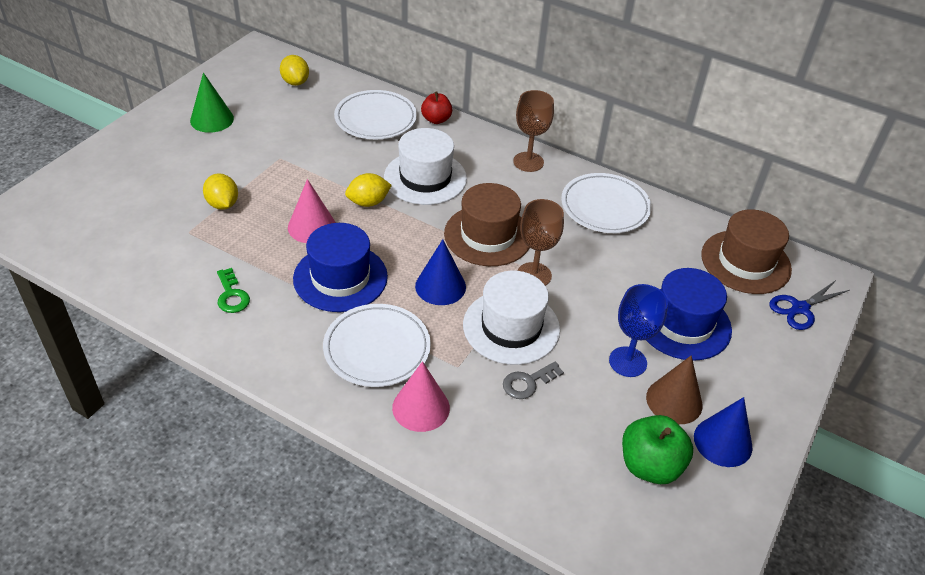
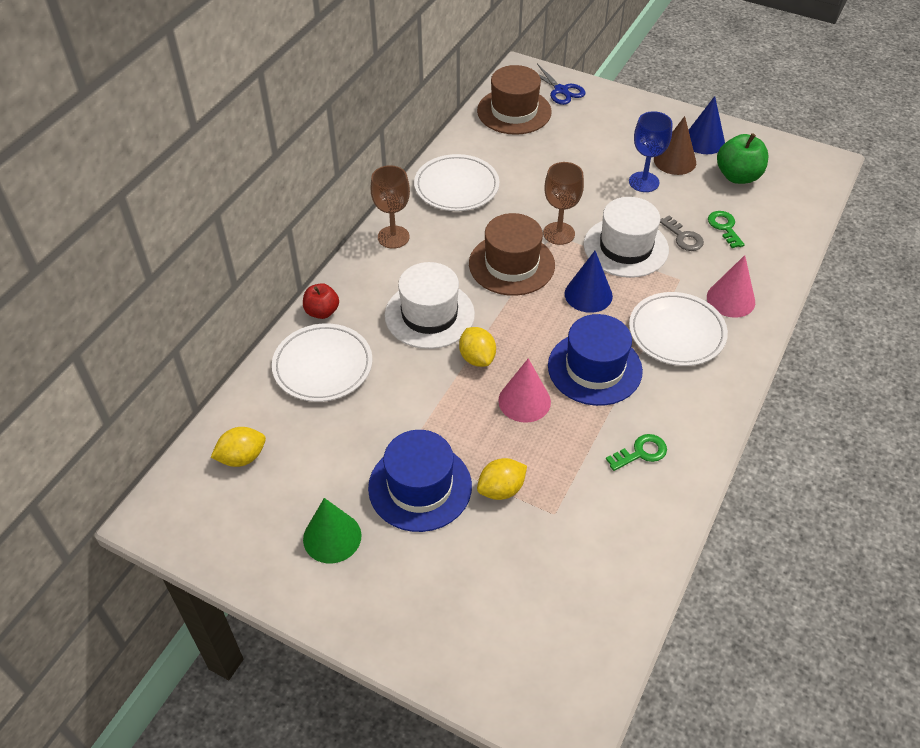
camera: 90 degrees left, 5 degrees up
(546, 428) = (724, 227): none -> green key
(683, 323) = (594, 150): blue hat -> blue hat (420, 487)

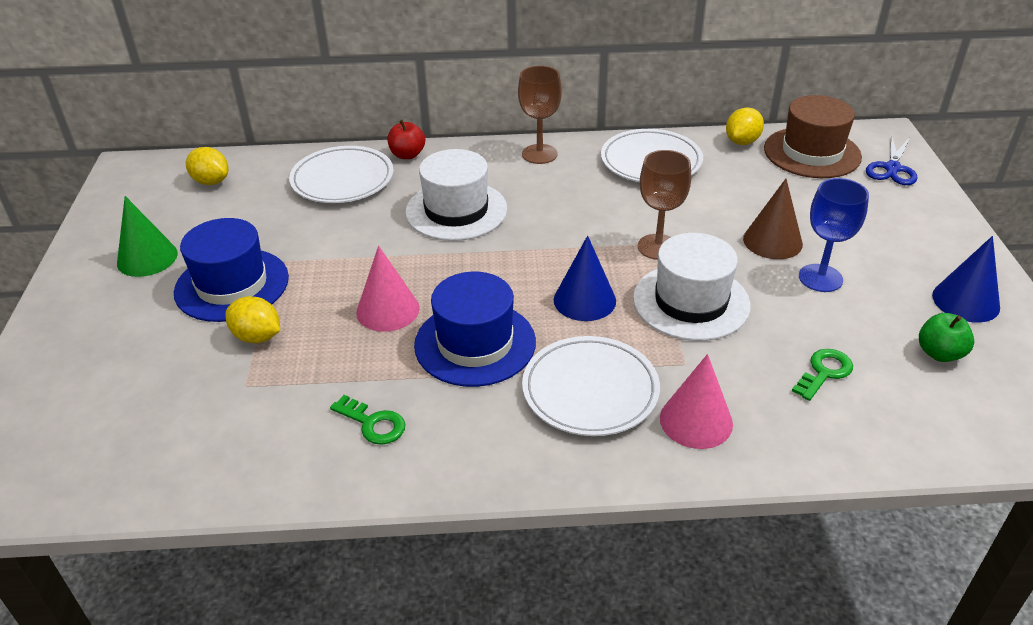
camera: 60 degrees right, 10 degrees down
(477, 358) = (423, 259): yellow lemon -> yellow lemon (742, 141)
(511, 264) = (576, 233): brown hat -> none
(675, 161) = (892, 289): brown cone -> brown cone (772, 241)
(683, 237) = (762, 342): grey key -> none
(738, 176) = (939, 353): green apple -> green apple, size x0.65

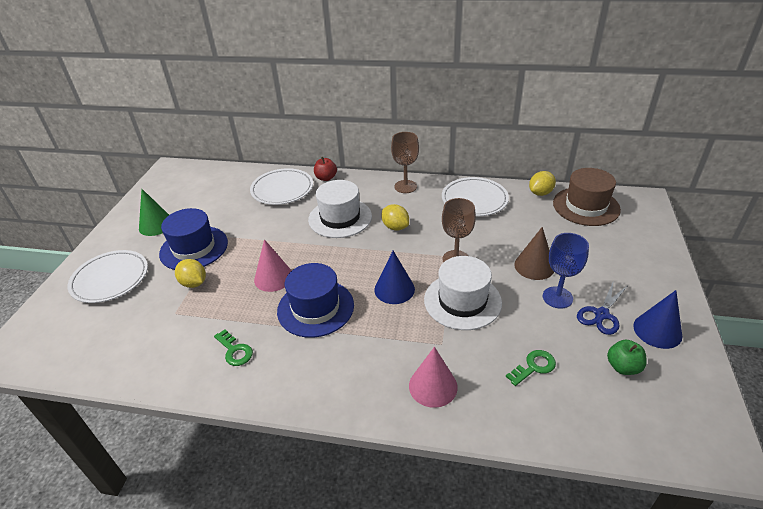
camera: 15 degrees right, 0 degrees up
(211, 181) = (209, 182): yellow lemon -> yellow lemon (395, 227)
(590, 390) = (373, 352): white plate -> white plate (110, 279)
(892, 168) = (639, 224): blue scissors -> blue scissors (601, 314)

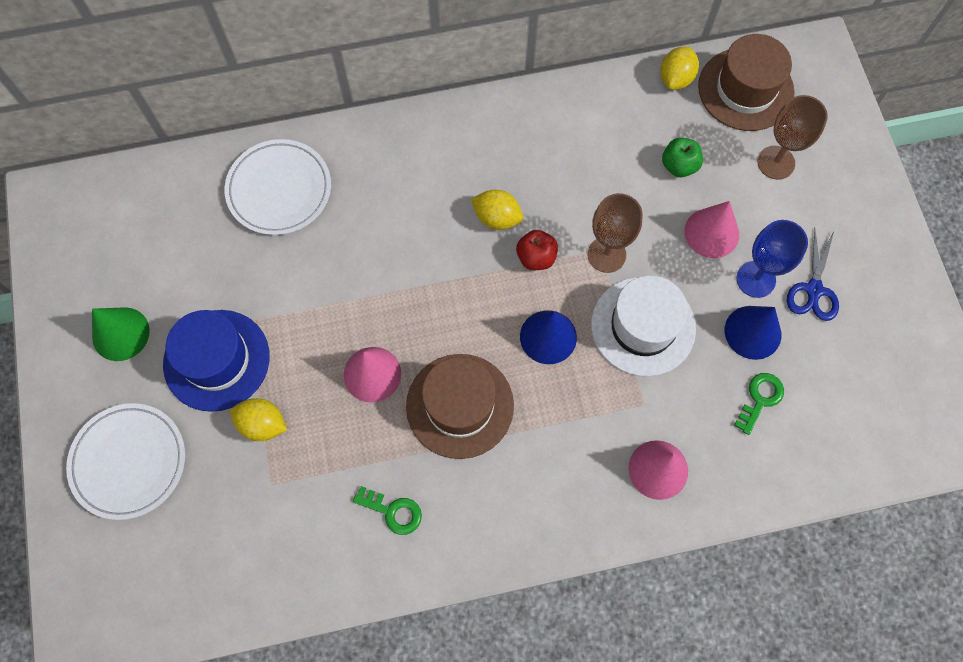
camera: 25 degrees left, 30 degrees up
(315, 308) = (460, 405): blue hat -> brown hat
(326, 178) = (336, 141): red apple -> red apple (536, 257)
(340, 218) = (406, 225): white hat -> none
(405, 186) = (473, 123): brown goblet -> brown goblet (776, 162)
(474, 200) = (587, 122): white plate -> none
(534, 266) = (711, 232): brown cone -> pink cone
(623, 367) = (855, 363): green apple -> green apple (679, 166)
(657, 330) = (880, 293): blue cone -> blue cone (752, 332)

